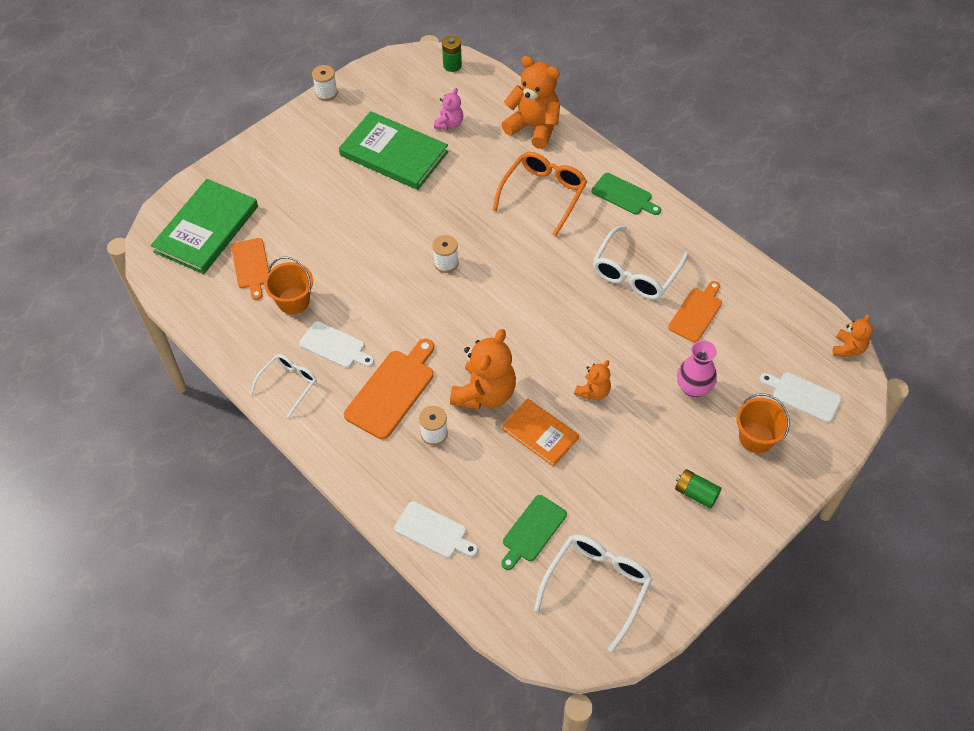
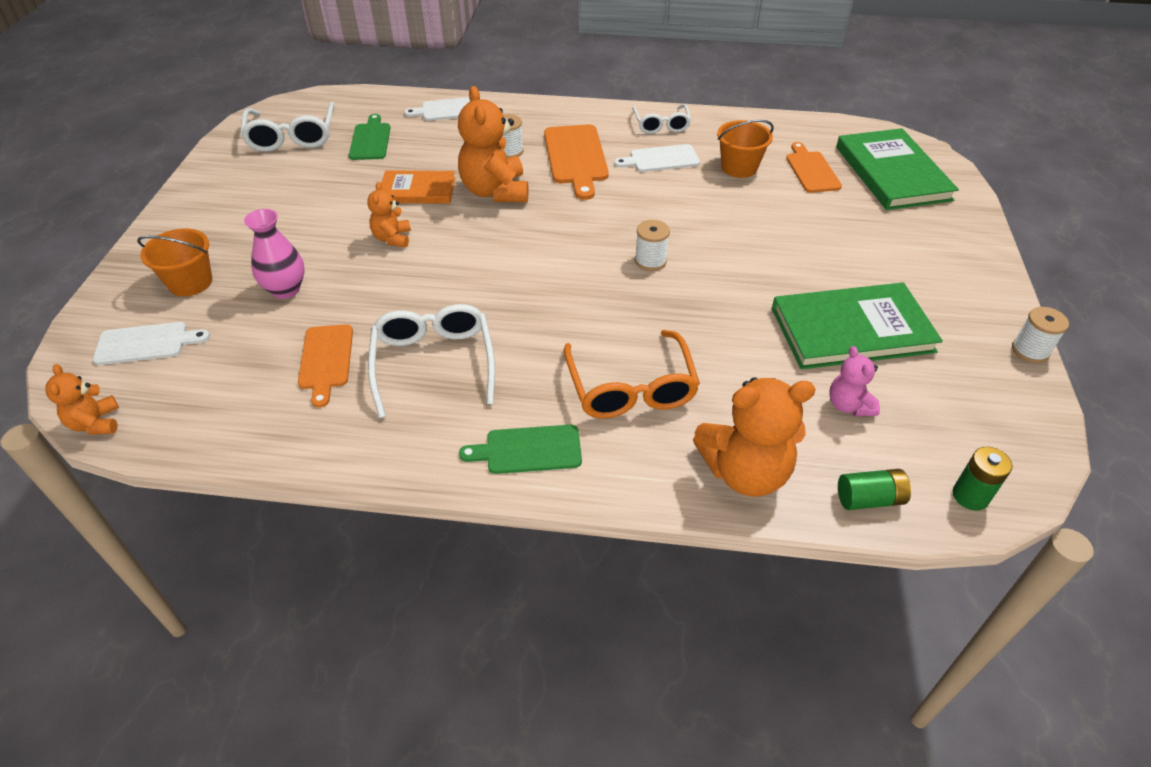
camera: 140 degrees right, 10 degrees down
(251, 266) = (811, 170): orange cutting board -> orange cutting board turned 45 degrees clockwise
(696, 493) = (236, 218): green battery -> green battery (869, 499)

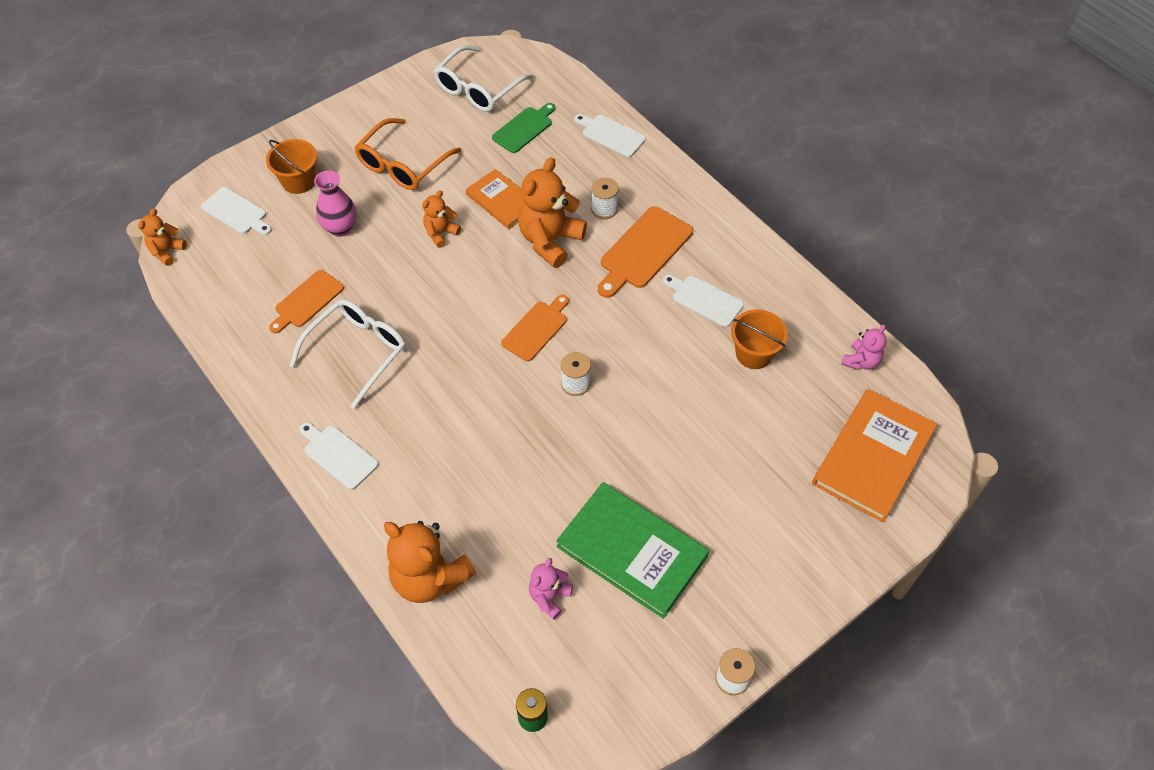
camera: 45 degrees right, 10 degrees up
(528, 450) = (338, 455): green cutting board -> white cutting board
(631, 388) = (440, 466): orange glasses -> orange glasses (403, 164)
(661, 125) = (751, 266): white glasses -> none
(805, 132) = (861, 361): none -> pink teddy bear
(811, 170) = (809, 401): orange cutting board -> orange cutting board (536, 329)
(869, 499) = (473, 660): green battery -> none
(892, 173) = (873, 457): green book -> orange book

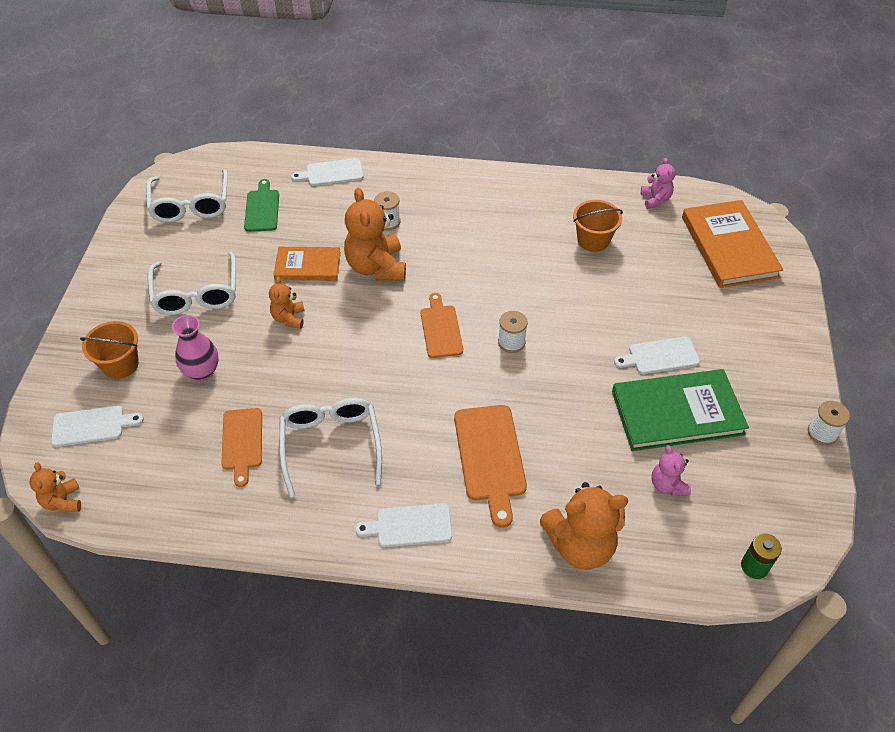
camera: 45 degrees left, 5 degrees down
(403, 164) = (196, 293): orange glasses -> white glasses
(643, 251) = (447, 229): orange cutting board -> orange cutting board (490, 457)
(704, 300) = (523, 231): white cutting board -> white cutting board (660, 356)

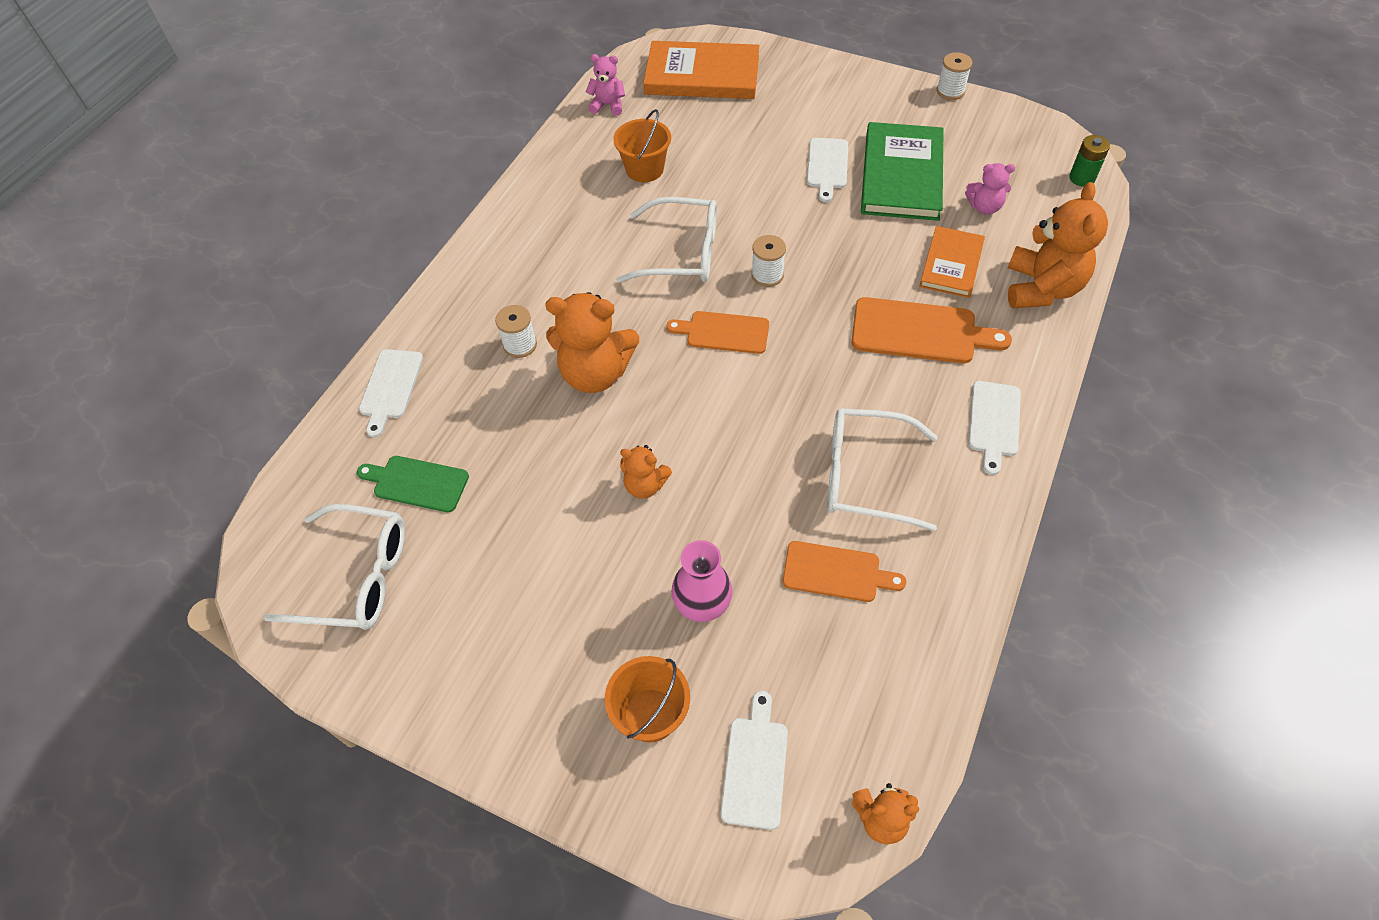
camera: 70 degrees left, 5 degrees up
(196, 293) = (550, 593): white glasses -> white glasses (681, 253)
(308, 266) = (558, 447): orange book -> orange book (951, 264)

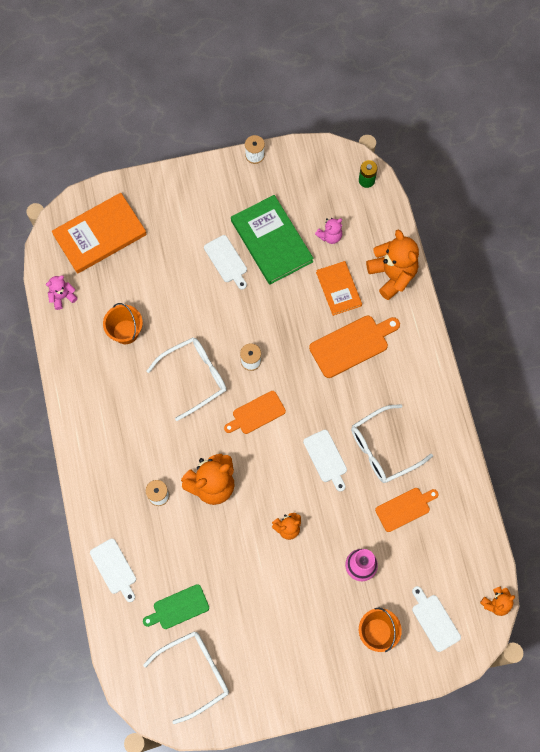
camera: 40 degrees left, 15 degrees up
(994, 422) = (420, 376): white cutting board -> white cutting board (326, 458)

